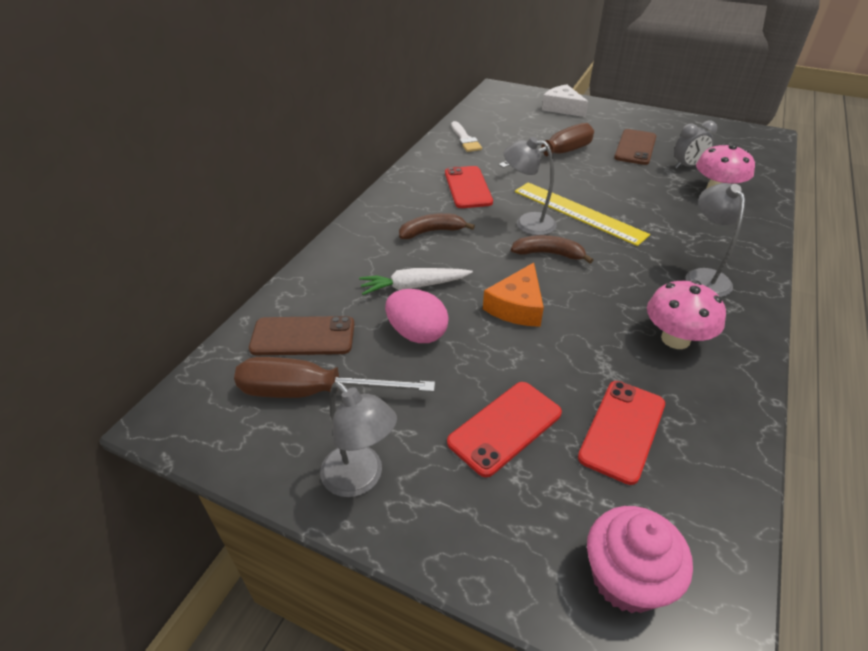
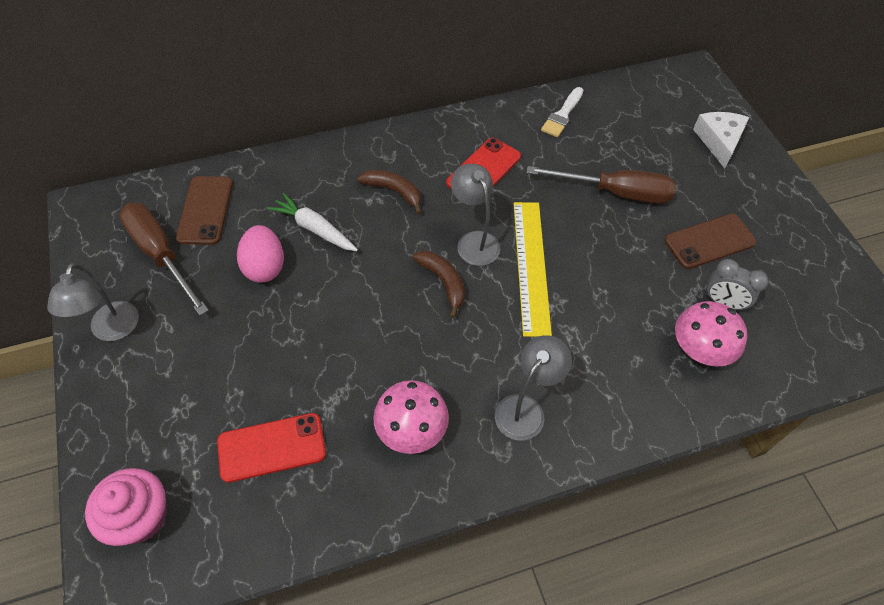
camera: 45 degrees right, 15 degrees up
(303, 336) = (205, 210): brown phone -> brown phone turned 45 degrees clockwise
(505, 427) = (216, 376): red phone -> none
(517, 306) = (352, 304): orange cheese -> none

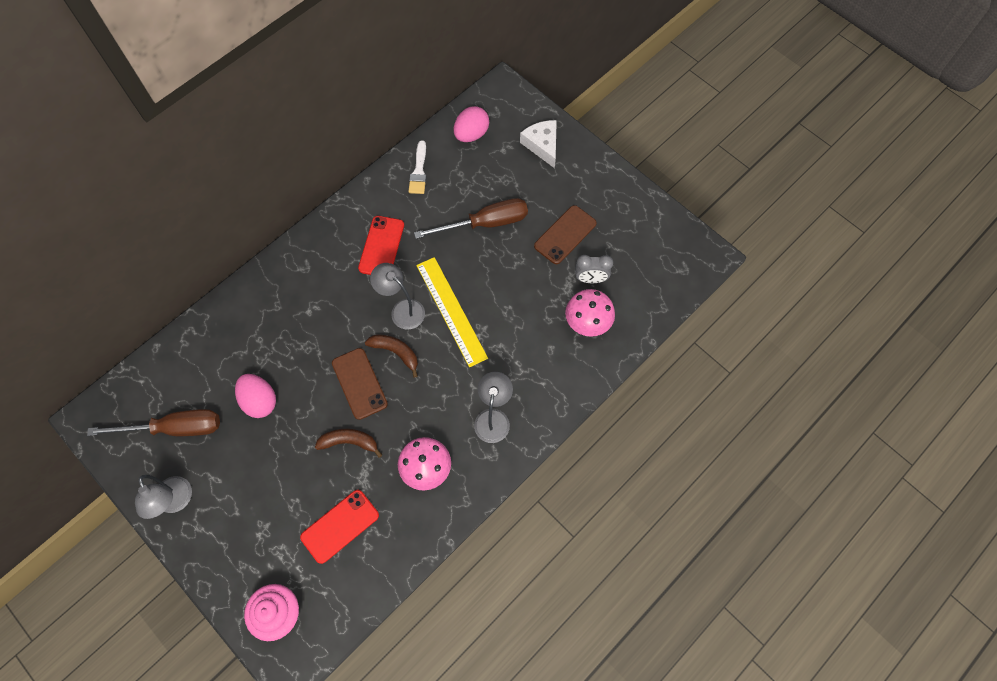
camera: 25 degrees left, 10 degrees up
(161, 254) = (175, 428): brown screwdriver -> brown screwdriver turned 150 degrees clockwise
(205, 210) = (187, 377): brown phone -> brown phone (359, 383)
(314, 229) = (280, 353): white carrot -> none
(394, 191) = (323, 295): brown banana -> brown banana (349, 442)
(639, 102) = (471, 134): none -> pink egg

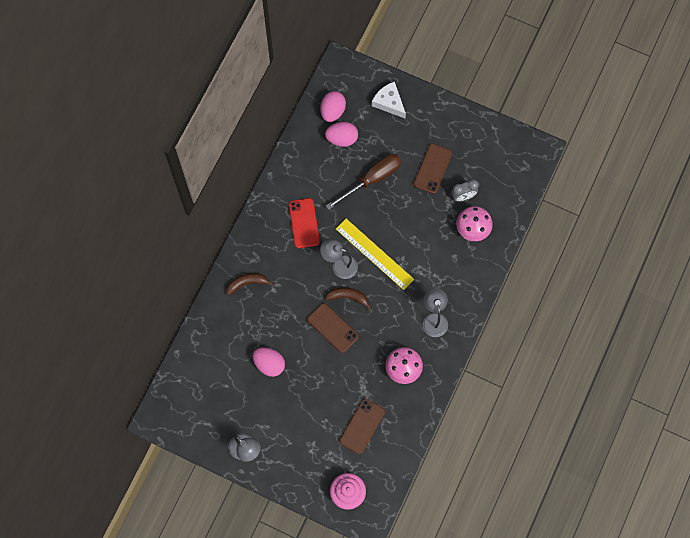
camera: 20 degrees left, 5 degrees up
(175, 428) = (219, 403): brown screwdriver -> none
(340, 526) = (362, 426): red phone -> brown phone
(349, 442) = (343, 370): brown banana -> brown banana (247, 283)
(419, 171) = (306, 155): white brush -> none
(469, 167) = (342, 139): none -> pink egg

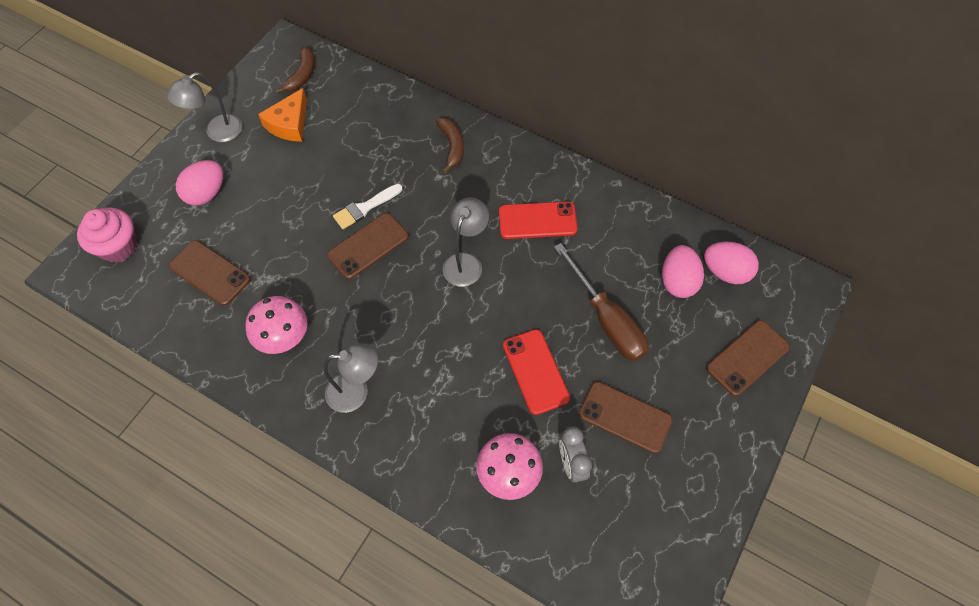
camera: 95 degrees right, 10 degrees down
(234, 400) = (289, 124): none -> orange cheese
(269, 364) = (330, 165): pink egg -> pink egg (206, 193)
(303, 334) = (365, 208): none -> white brush
(348, 297) = (412, 270): brown banana -> brown banana (302, 75)
(374, 254) = (479, 312): yellow ruler -> none
(389, 102) = (747, 357): white cheese -> brown phone
(410, 218) = (535, 371): none -> red phone

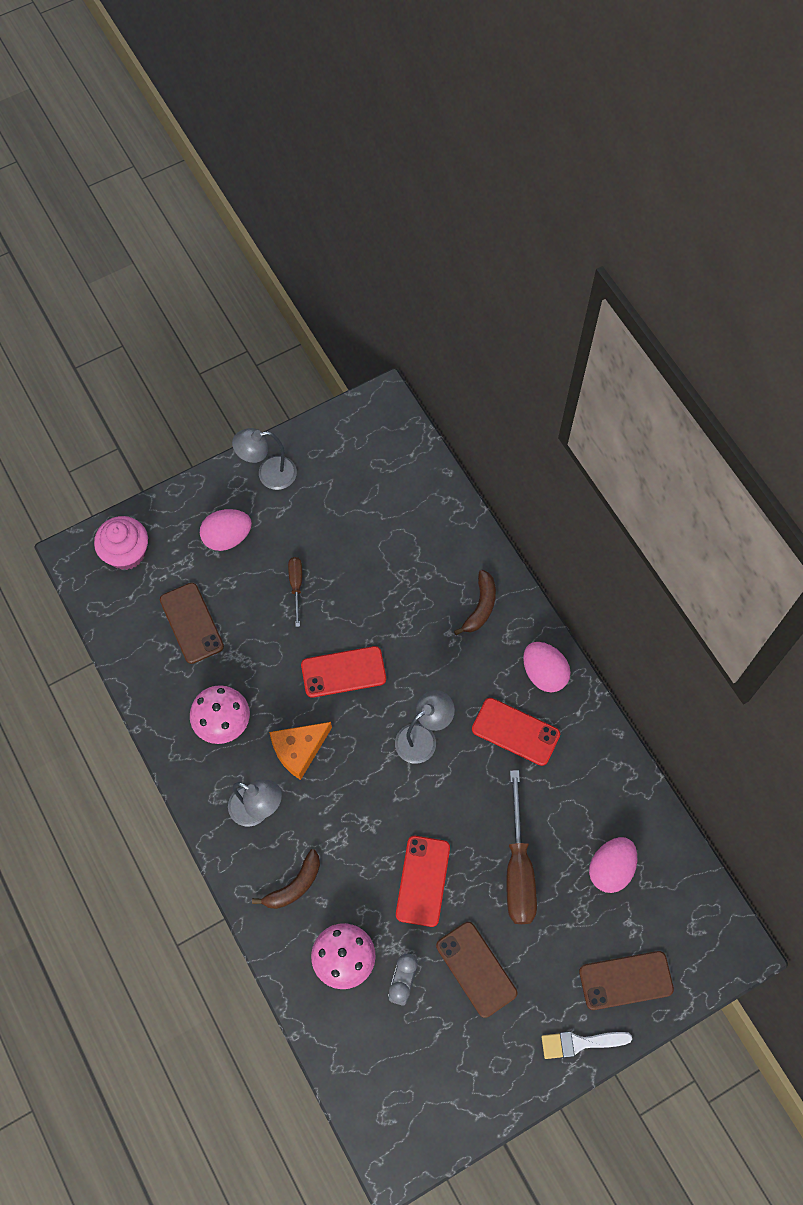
camera: 30 degrees right, 5 degrees up
(289, 124) = (340, 499): orange cheese -> orange cheese (299, 750)
(289, 202) = (296, 586): none -> brown screwdriver
(302, 75) = (380, 448): brown banana -> brown banana (294, 885)
(365, 208) = (362, 630): white brush -> white brush (580, 1043)
(368, 246) = (343, 672): brown phone -> red phone
(725, 272) = (663, 885): pink egg -> pink egg (544, 673)

